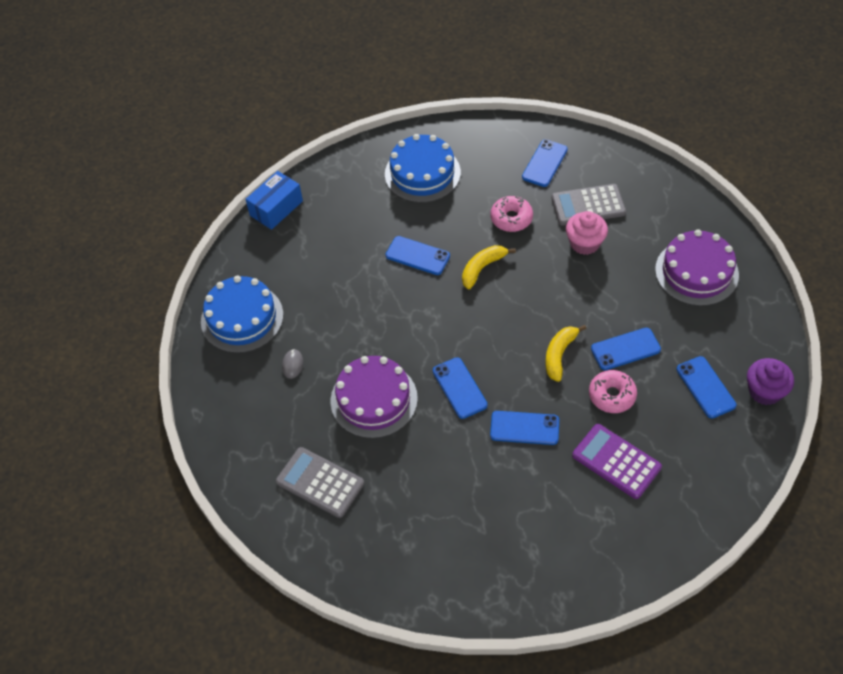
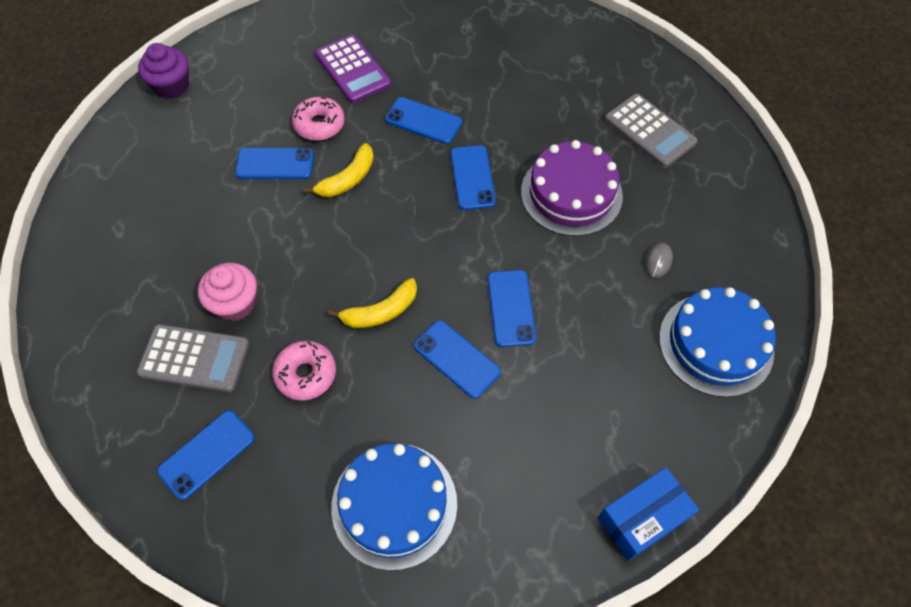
camera: 165 degrees left, 5 degrees up
(696, 272) = (135, 223): purple cake -> none
(705, 387) = (223, 105): blue phone -> blue phone (511, 308)

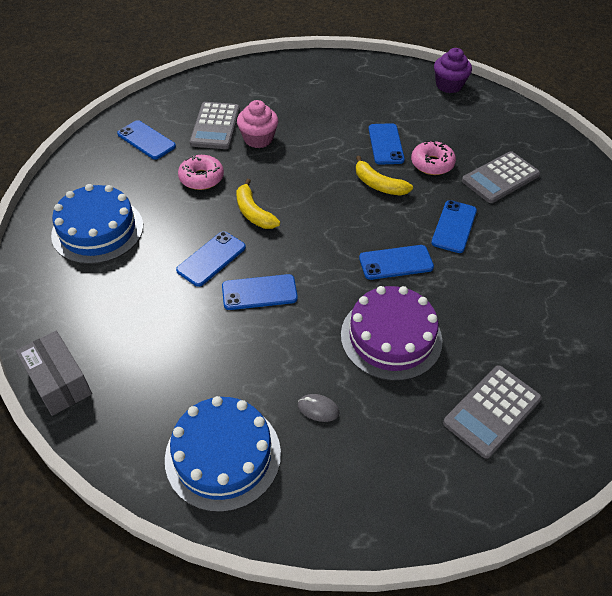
camera: 85 degrees right, 10 degrees down
(352, 70) = (500, 178): purple calculator -> grey calculator
(642, 519) = (59, 382): blue box -> grey box

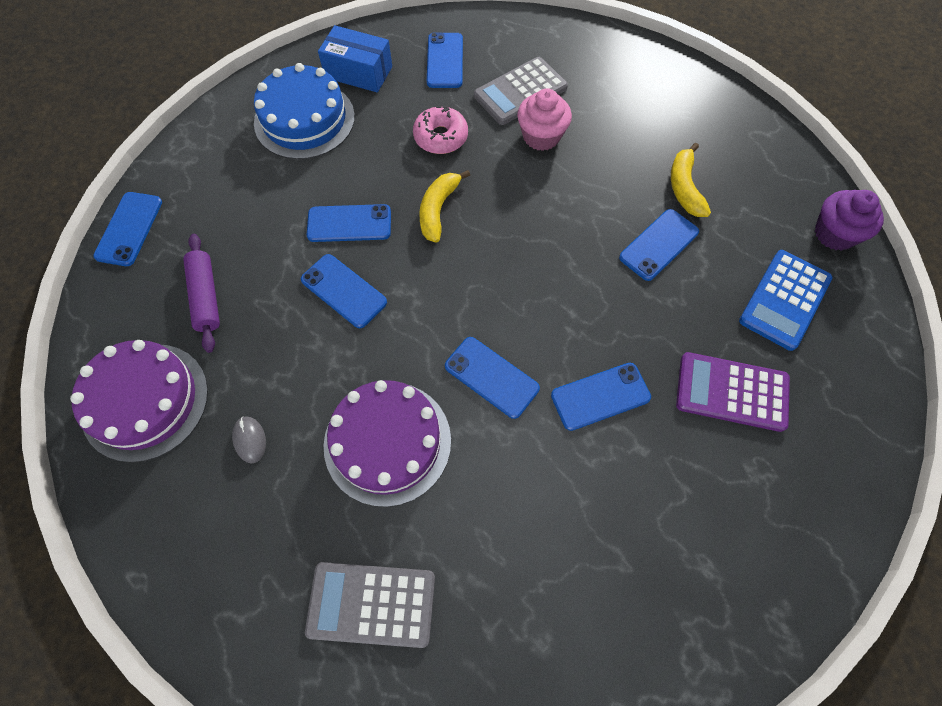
camera: 50 degrees right, 15 degrees up
(59, 382) = (129, 229): grey box -> blue phone
(97, 182) = (358, 72): none -> blue box
(176, 369) = (206, 297): none -> purple rolling pin
(223, 455) = (145, 401): blue cake -> purple cake
(378, 185) = (588, 282): yellow banana -> yellow banana (684, 187)
(432, 164) = (677, 309): pink donut -> none
(467, 126) = (784, 300): none -> blue calculator
(500, 178) = (731, 392): grey calculator -> purple calculator

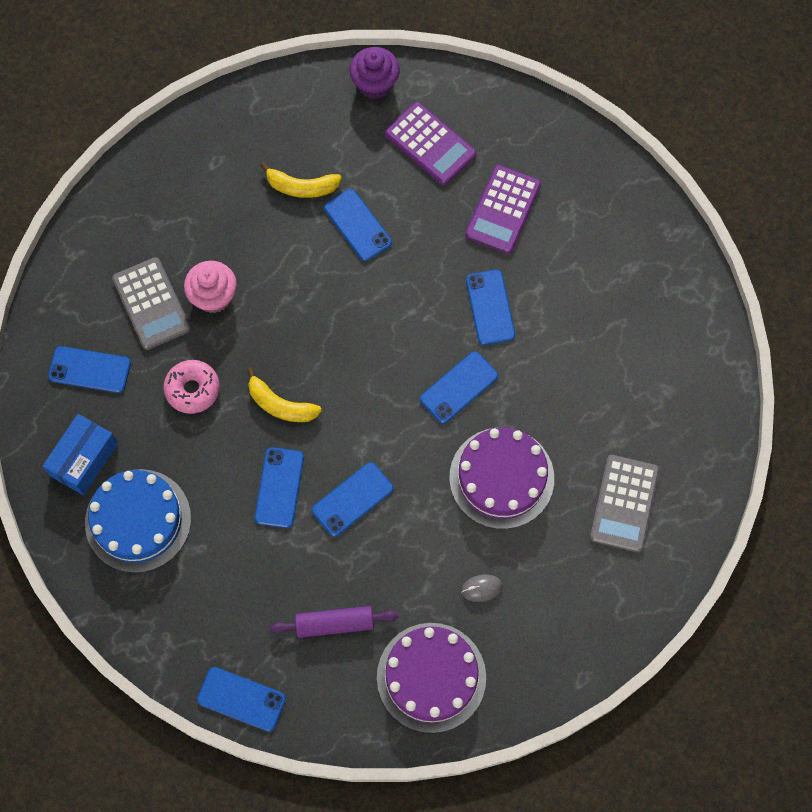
camera: 80 degrees left, 5 degrees up
(784, 300) = (430, 144): blue calculator -> purple calculator

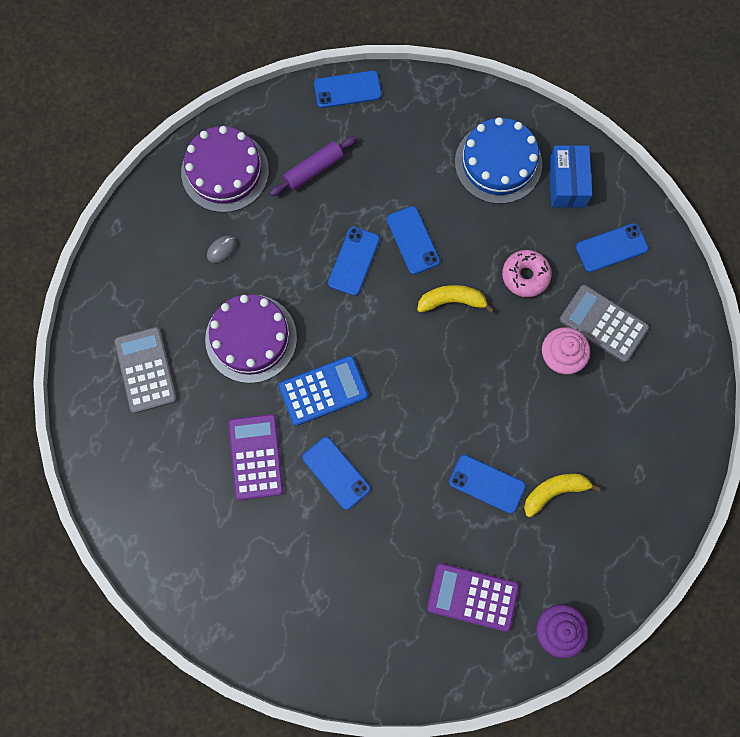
camera: 150 degrees right, 5 degrees up
(459, 387) = (323, 391): blue phone -> blue calculator
(503, 210) = (374, 569): purple calculator -> purple calculator (256, 457)

